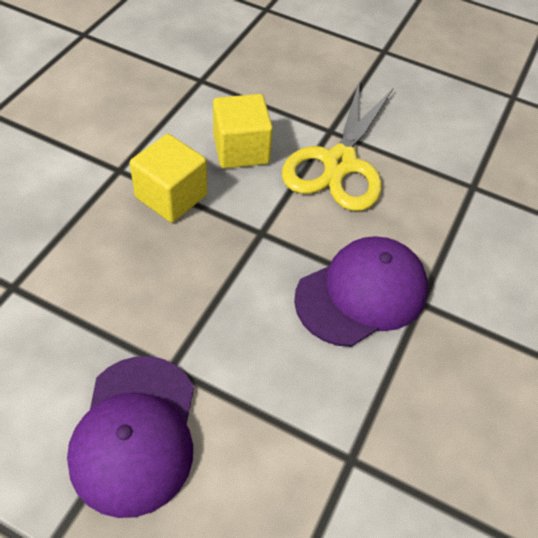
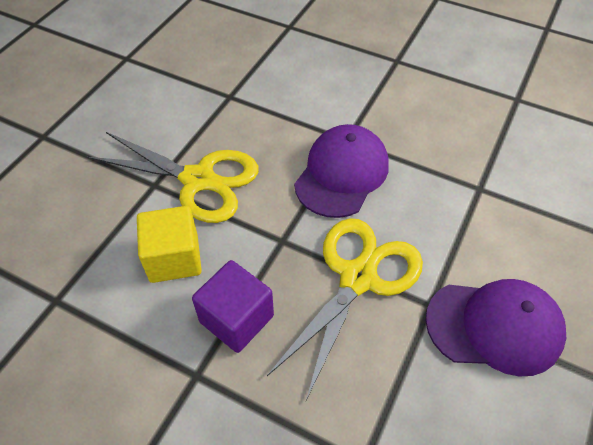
camera: 85 degrees left, 0 degrees up
(171, 196) = (236, 319): yellow cube -> purple cube
(211, 298) = (358, 278): none -> yellow scissors
(361, 293) = (342, 174): purple cap -> purple cap turned 60 degrees clockwise

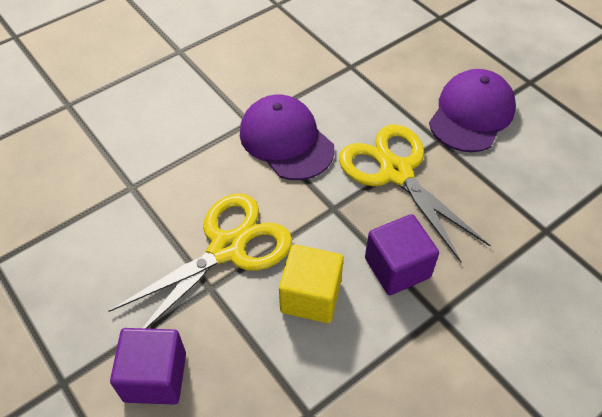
camera: 65 degrees left, 0 degrees up
(62, 185) = (155, 377): none -> purple cube

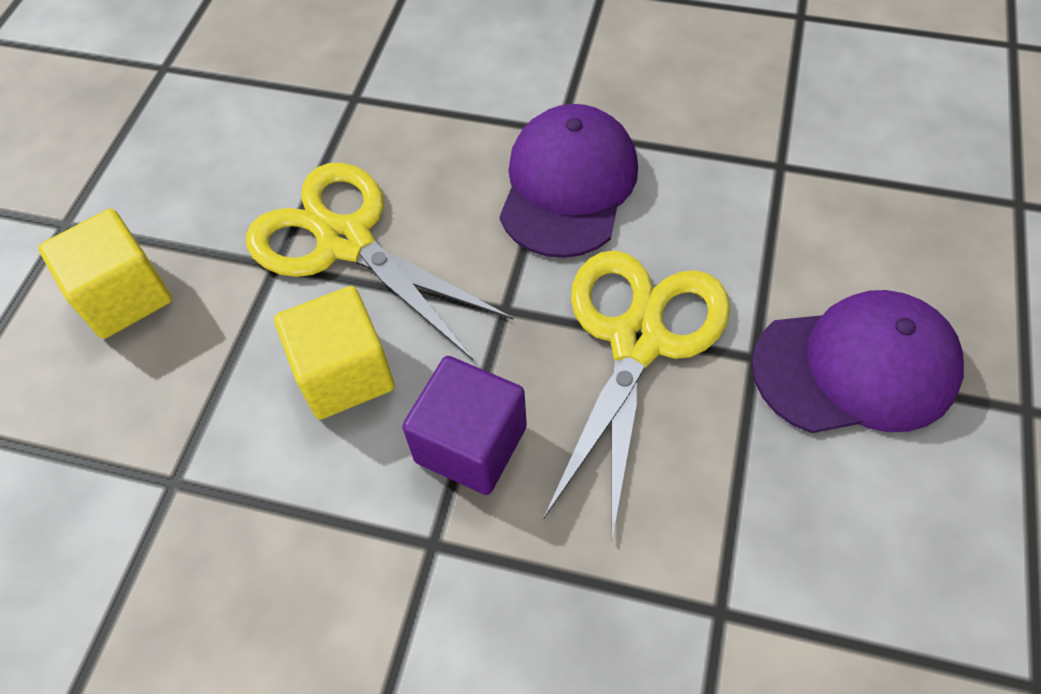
camera: 55 degrees right, 5 degrees up
(155, 377) = (124, 296): purple cube -> yellow cube
(227, 248) = (345, 242): yellow scissors -> yellow scissors turned 150 degrees counterclockwise

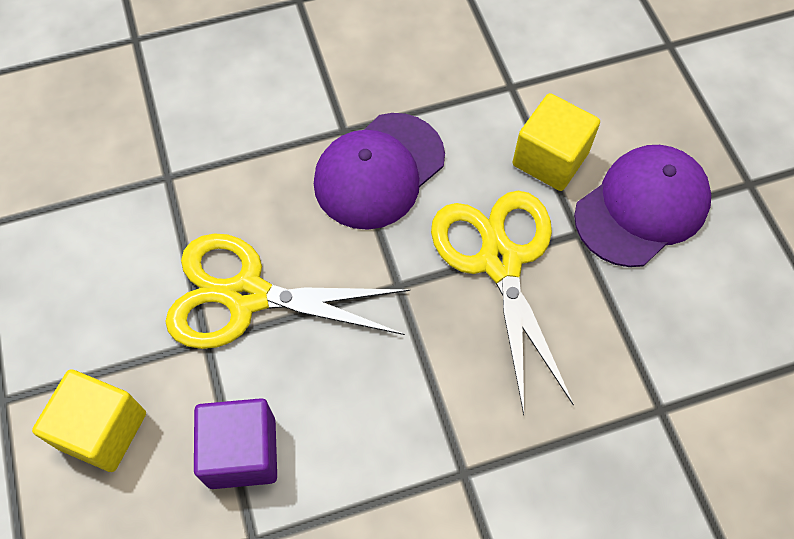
camera: 35 degrees left, 5 degrees up
(344, 373) = (319, 394): yellow cube -> yellow cube (550, 159)
(471, 444) = (441, 393): purple cube -> purple cube (242, 452)
(568, 185) = (379, 171): purple cap -> purple cap turned 120 degrees counterclockwise

